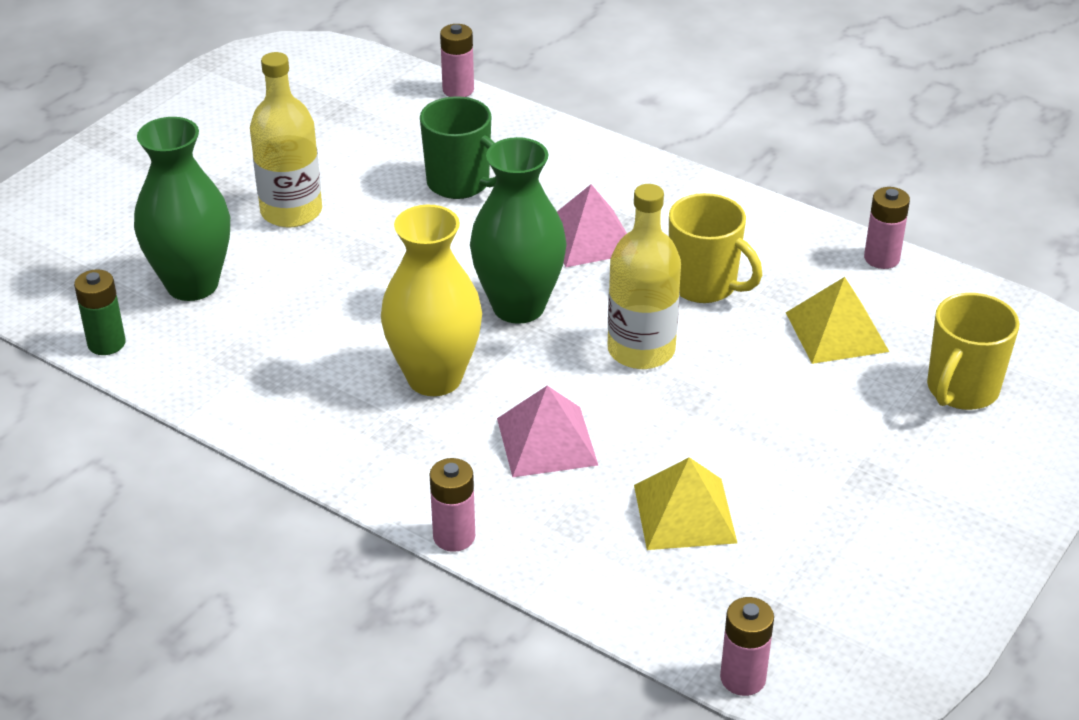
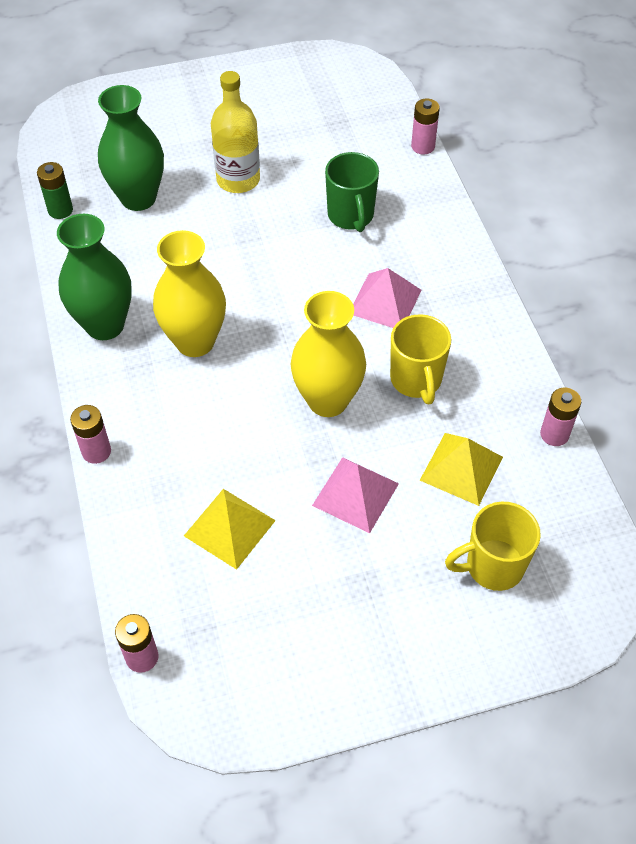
camera: 40 degrees right, 15 degrees up
(518, 306) = (291, 324): green vase -> green vase (105, 325)
(547, 441) = (208, 425): pink pyramid -> pink pyramid (355, 494)
(641, 350) = (327, 400): yellow bottle -> yellow vase

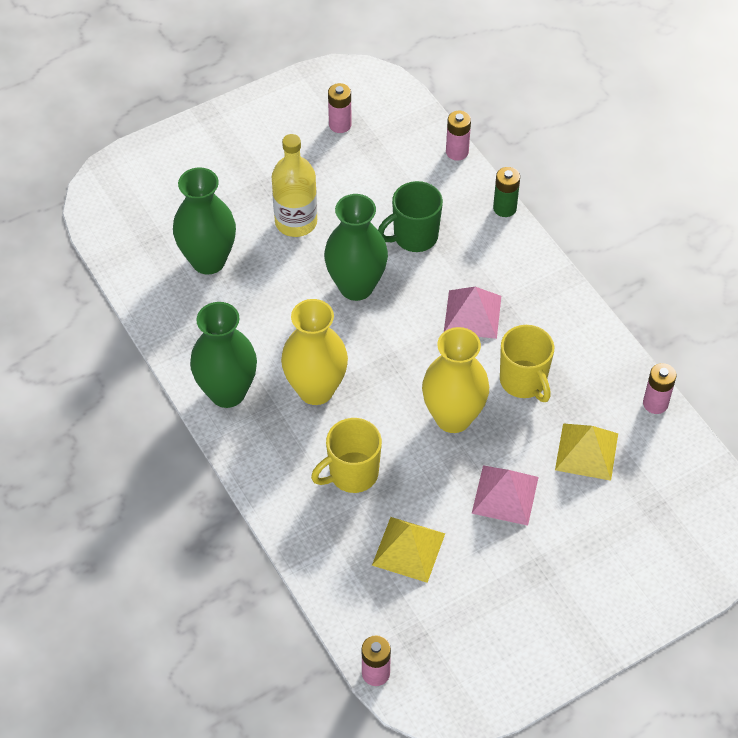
camera: 15 degrees left, 0 degrees up
(60, 210) = (138, 289): green battery -> green battery (504, 208)
(96, 451) = (267, 510): pink battery -> pink battery (340, 125)
(275, 251) = (356, 286): none -> green vase
(351, 216) = (414, 237): green mug -> green mug turned 90 degrees clockwise
(493, 566) = (637, 528): yellow mug -> yellow mug (352, 474)

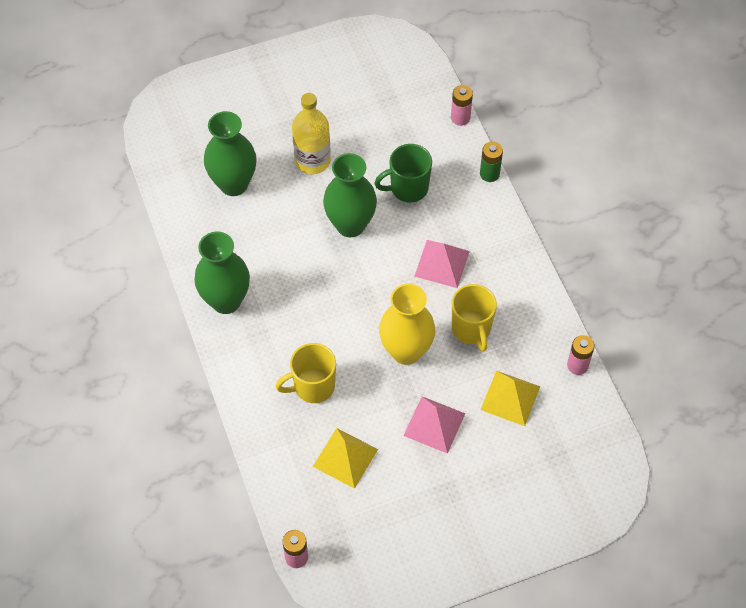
camera: 10 degrees right, 5 degrees up
(316, 390) = (298, 309): yellow vase -> none
(340, 125) = (367, 79): pink battery -> none

